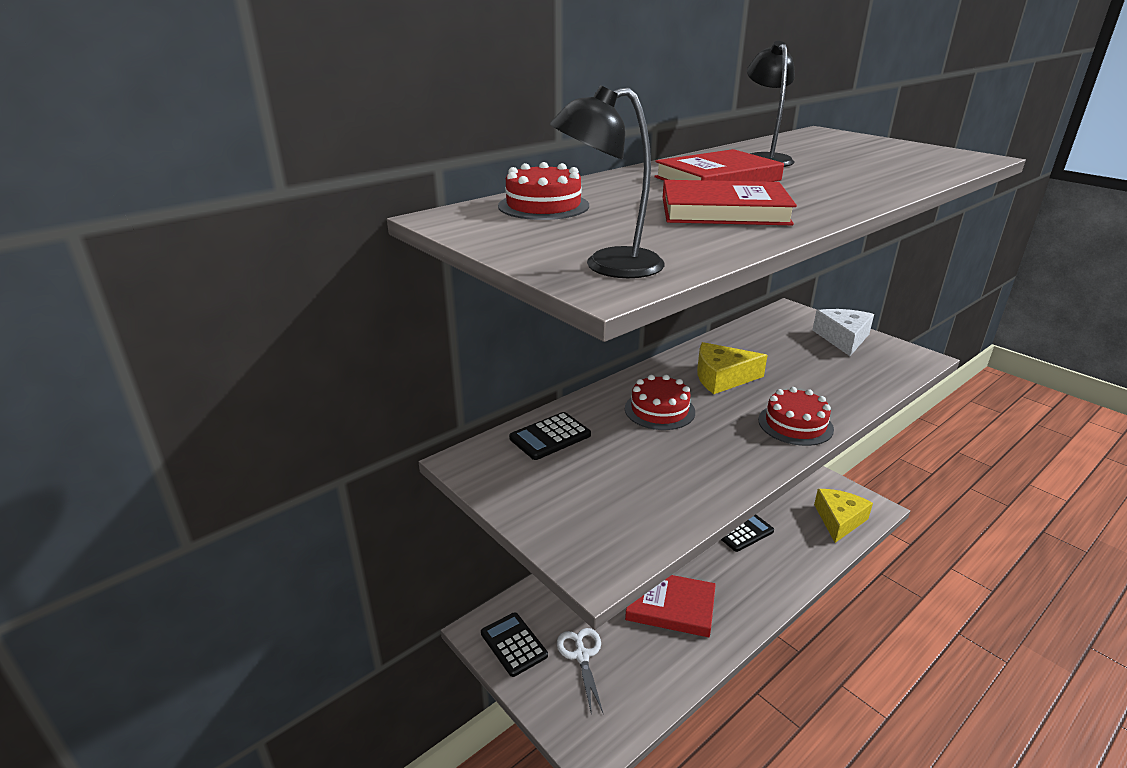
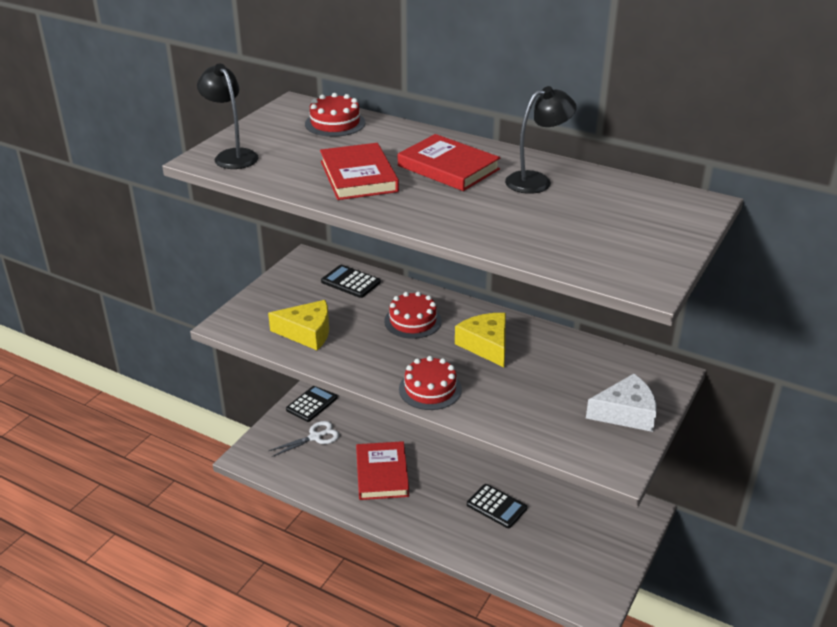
camera: 70 degrees right, 5 degrees up
(839, 520) = (556, 577): yellow cheese -> yellow cheese (307, 332)

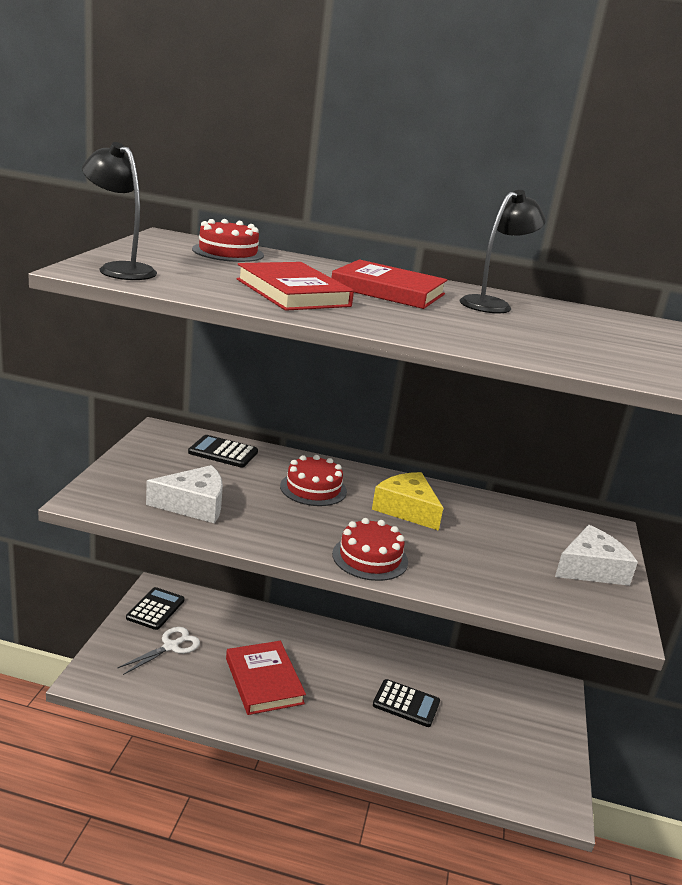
camera: 20 degrees left, 10 degrees down
(307, 332) = (194, 505): yellow cheese -> white cheese

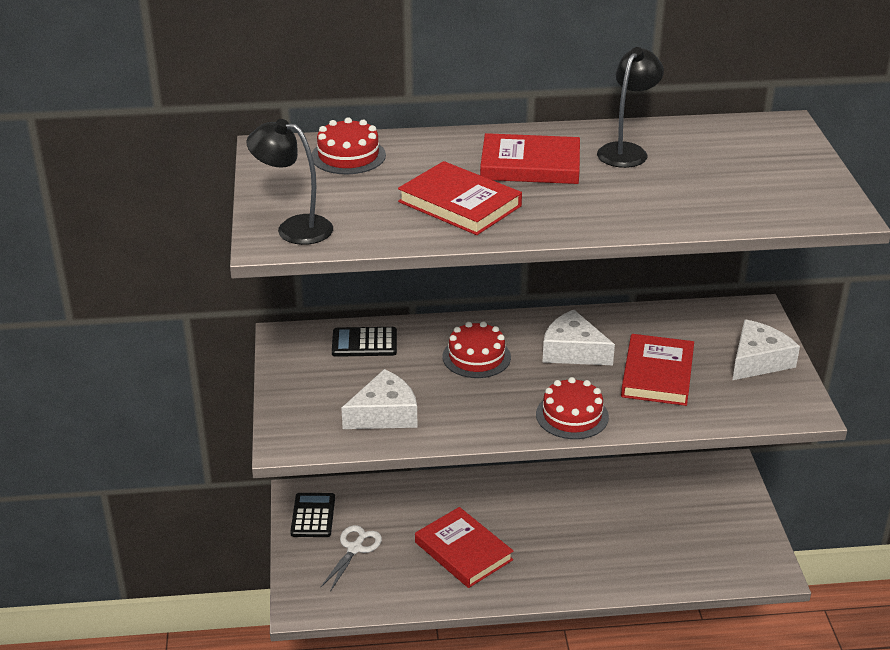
camera: 15 degrees left, 10 degrees up
(406, 703) = (603, 527): black calculator -> none
(407, 509) = (573, 351): yellow cheese -> white cheese
(479, 550) = (657, 374): none -> red book

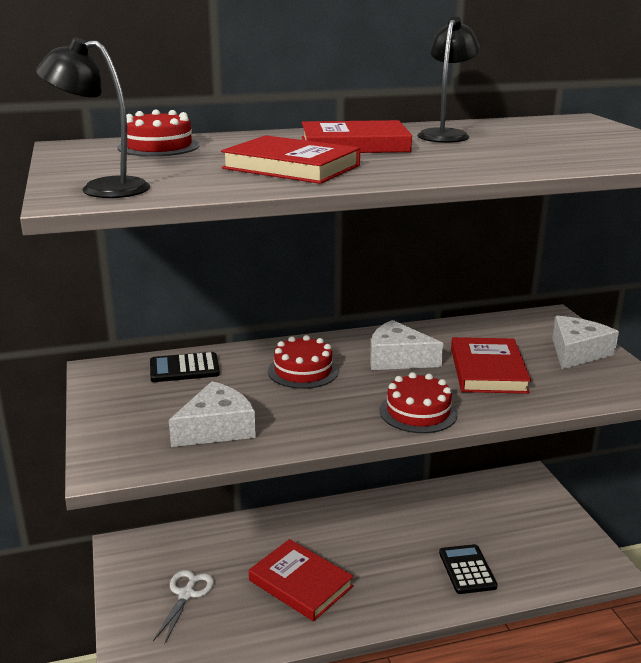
camera: 10 degrees left, 10 degrees down
(313, 516) = (138, 566): black calculator -> black calculator (467, 569)

